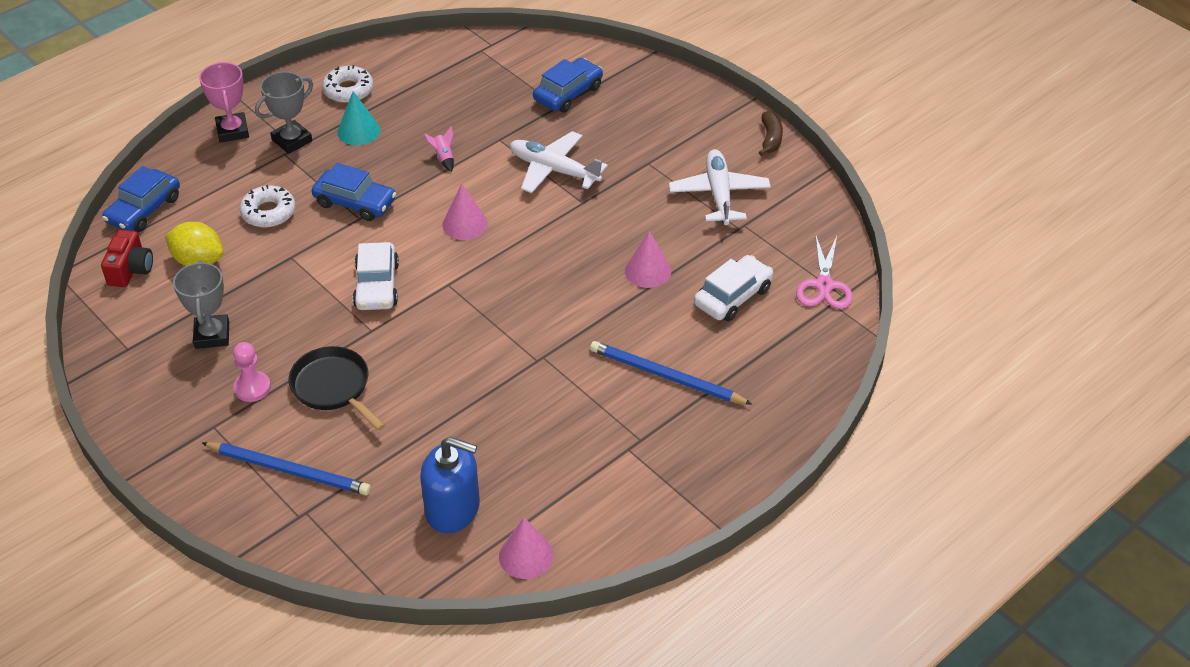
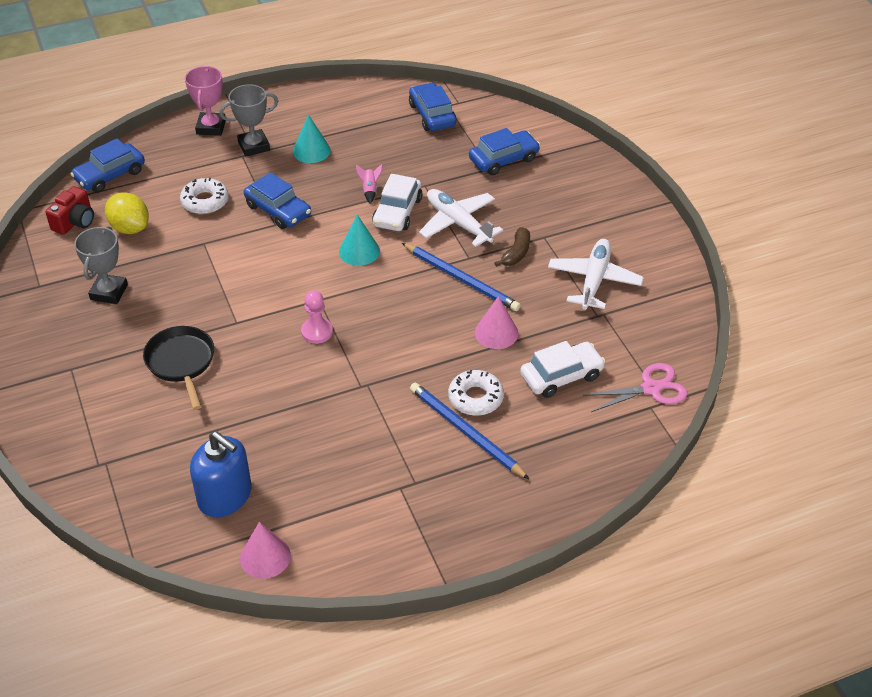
camera: 20 degrees right, 0 degrees up
(252, 388) = (117, 345): pink pawn -> pink pawn (317, 332)
(289, 471) = (110, 423): blue pencil -> blue pencil (461, 279)
(348, 90) = (320, 115): white donut -> white donut (475, 398)
(377, 285) = (260, 285): white car -> white car (397, 212)
(465, 224) = (359, 251): pink cone -> turquoise cone
(469, 64) = (432, 115): none -> blue car
(770, 139) = (666, 242): brown banana -> brown banana (516, 253)
(824, 285) = (651, 388): pink scissors -> pink scissors turned 135 degrees counterclockwise

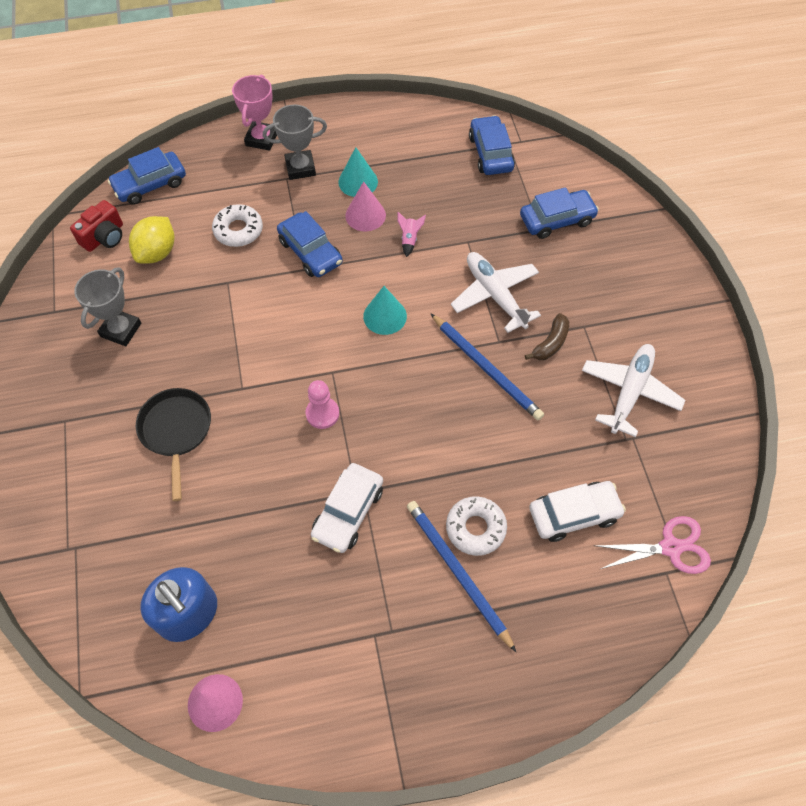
camera: 10 degrees right, 15 degrees up
(130, 228) = (157, 252): yellow lemon -> yellow lemon turned 60 degrees clockwise
(397, 212) = (433, 271): white car -> white car (348, 512)
(496, 333) = (512, 445): pink cone -> pink cone (365, 215)

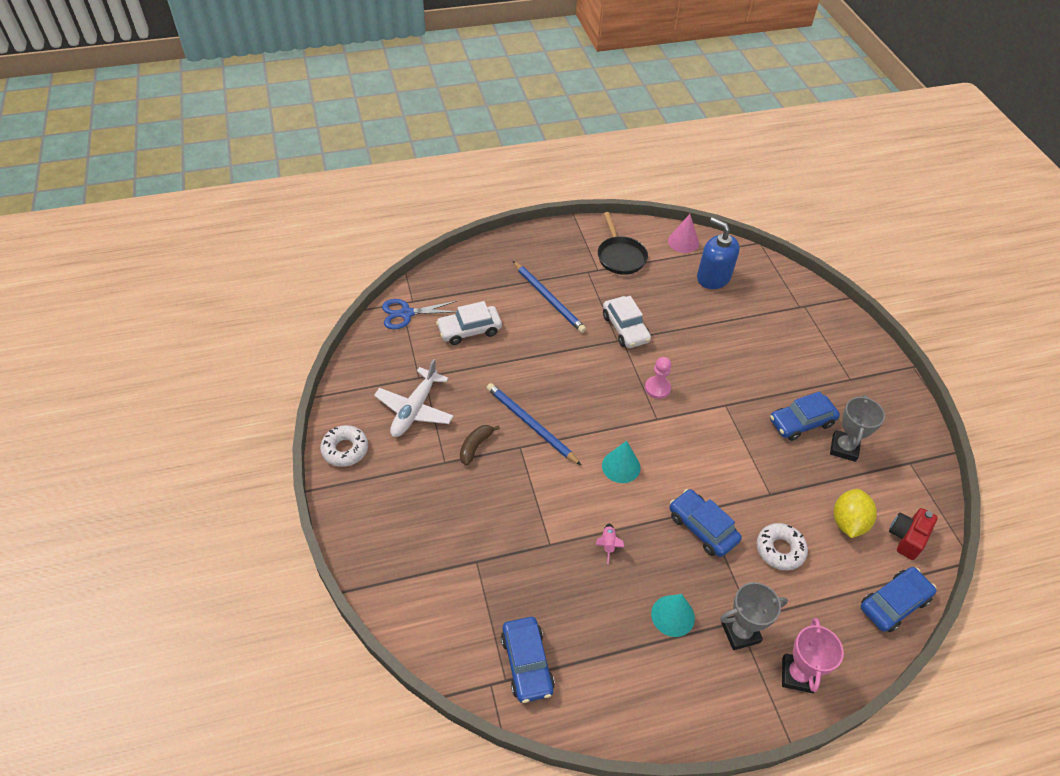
camera: 175 degrees right, 10 degrees down
(176, 431) = (763, 374): black pan -> black pan (620, 256)
(348, 512) = (625, 328): white car -> white car turned 135 degrees clockwise
(365, 215) = (657, 572): pink cone -> none
(475, 528) = (537, 321): white donut -> white donut (345, 449)
(494, 295) = (523, 489): white plane -> none
(556, 220) = (458, 573): blue car -> blue car (801, 422)
(670, 547) = (406, 313): pink scissors -> blue scissors

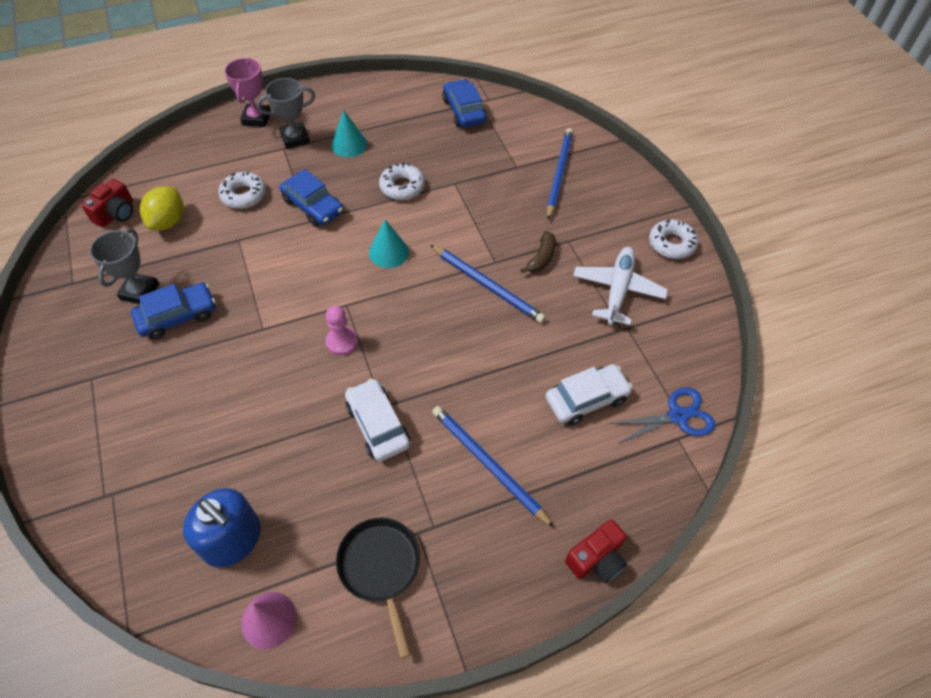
camera: 175 degrees right, 5 degrees up
(430, 546) = (559, 174): none -> blue pencil
(490, 248) = (596, 559): none -> red camera
(608, 544) = (402, 187): pink rocket -> white donut
(893, 603) = (156, 165): blue car -> none

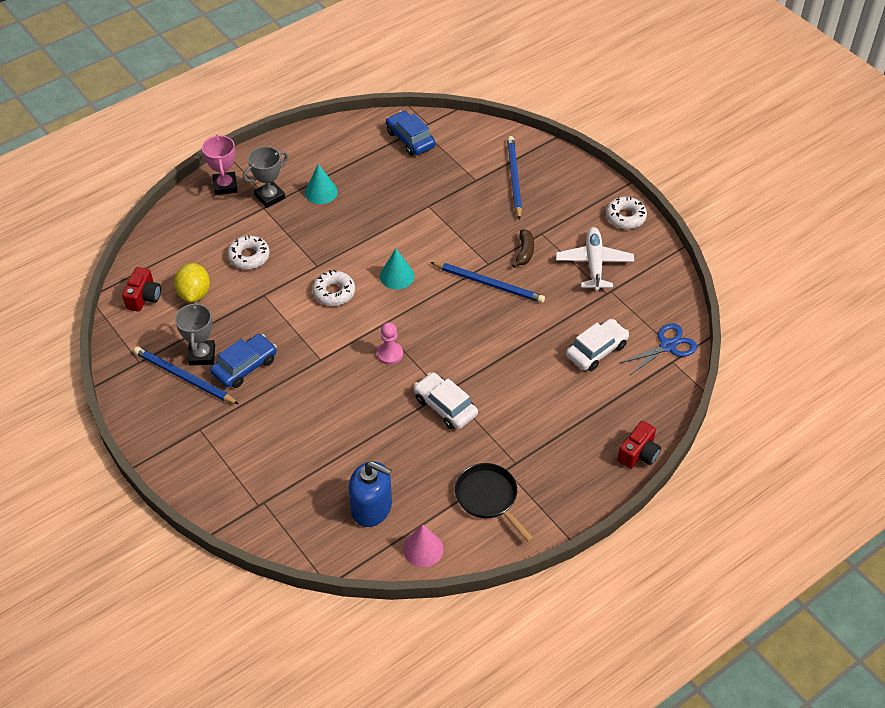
camera: 15 degrees left, 5 degrees down
(313, 206) = (315, 252): blue car -> none
(402, 187) = (384, 219): white donut -> white donut (334, 292)
(488, 464) = (539, 413): blue pencil -> blue pencil (184, 377)

